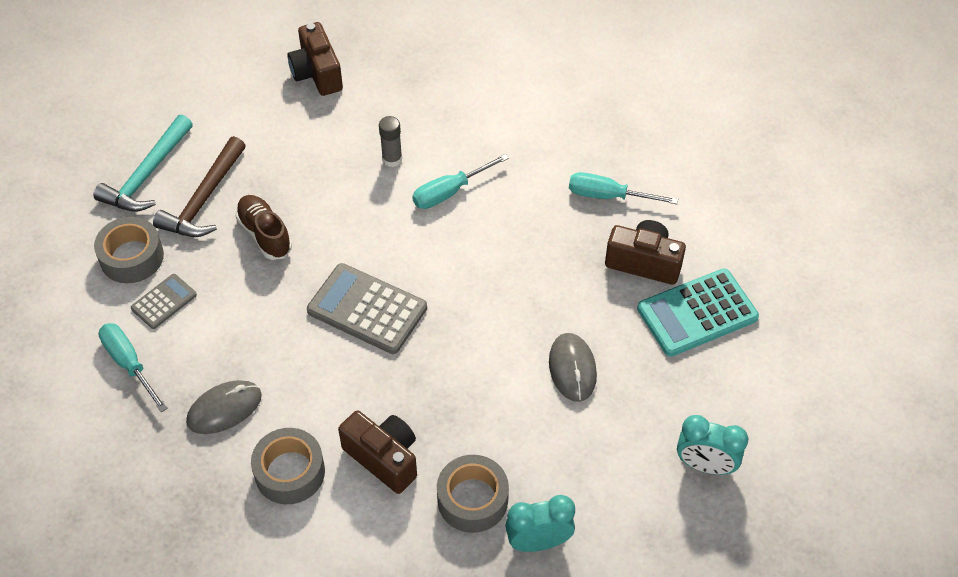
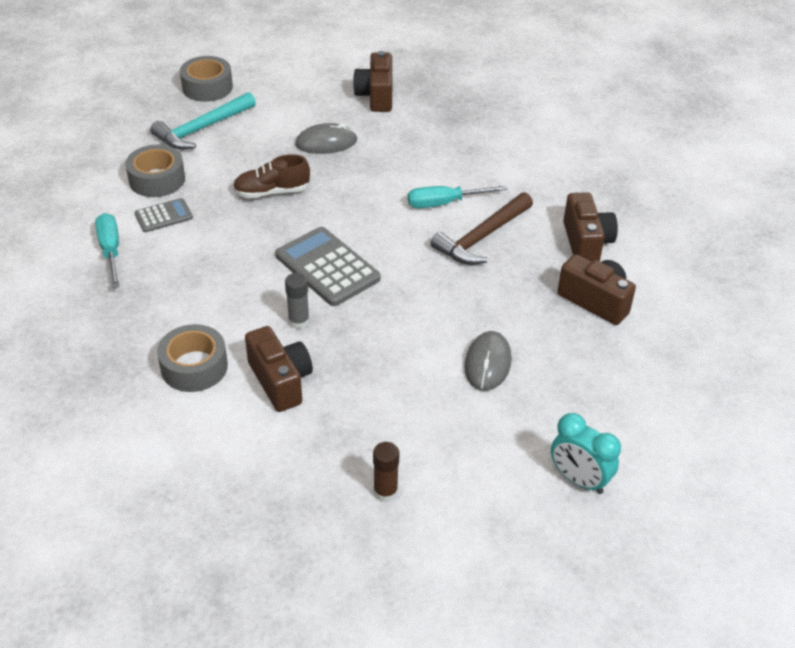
camera: 20 degrees right, 10 degrees down
(204, 199) = (237, 156): brown hammer -> brown hammer (482, 237)
(224, 409) = (167, 304): grey mouse -> grey mouse (326, 142)
(265, 234) = (272, 192): brown shoe -> brown shoe turned 90 degrees counterclockwise
(392, 159) = (407, 168): grey glue stick -> grey glue stick (299, 321)
(472, 499) = (342, 438): grey tape -> grey tape (207, 87)
(538, 542) = (385, 492): turquoise clock -> brown glue stick
(608, 196) = (586, 242): turquoise screwdriver -> brown camera
(697, 313) = (628, 354): turquoise calculator -> none

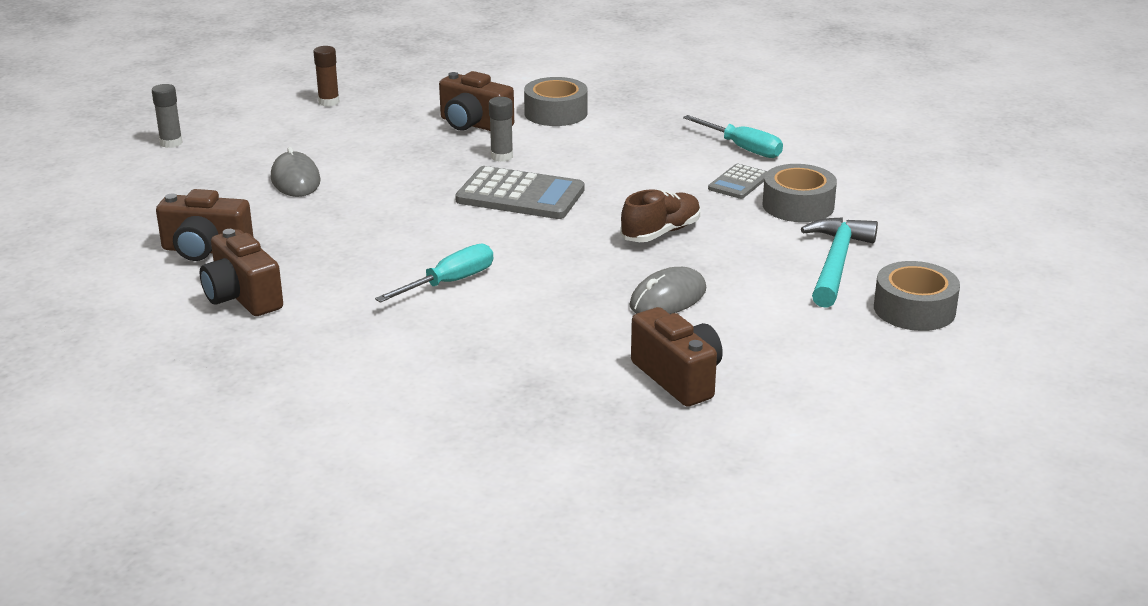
camera: 150 degrees right, 15 degrees down
(482, 237) = (375, 265): brown hammer -> none
(579, 480) = (171, 143): turquoise clock -> grey glue stick

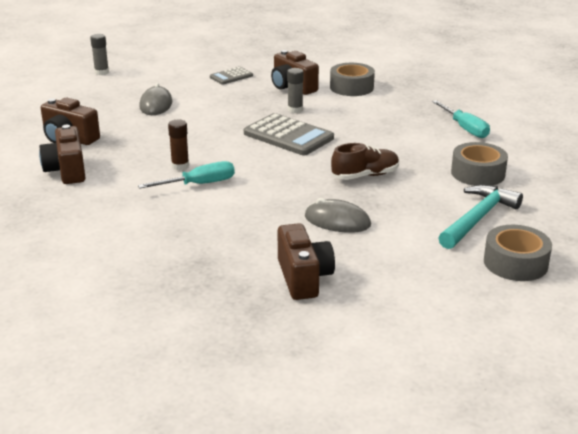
camera: 20 degrees right, 0 degrees up
(329, 102) = (213, 61): brown glue stick -> brown glue stick (180, 166)
(668, 298) = (337, 221): grey mouse -> grey mouse turned 45 degrees clockwise
(738, 182) = (445, 151): grey calculator -> grey calculator (231, 76)

